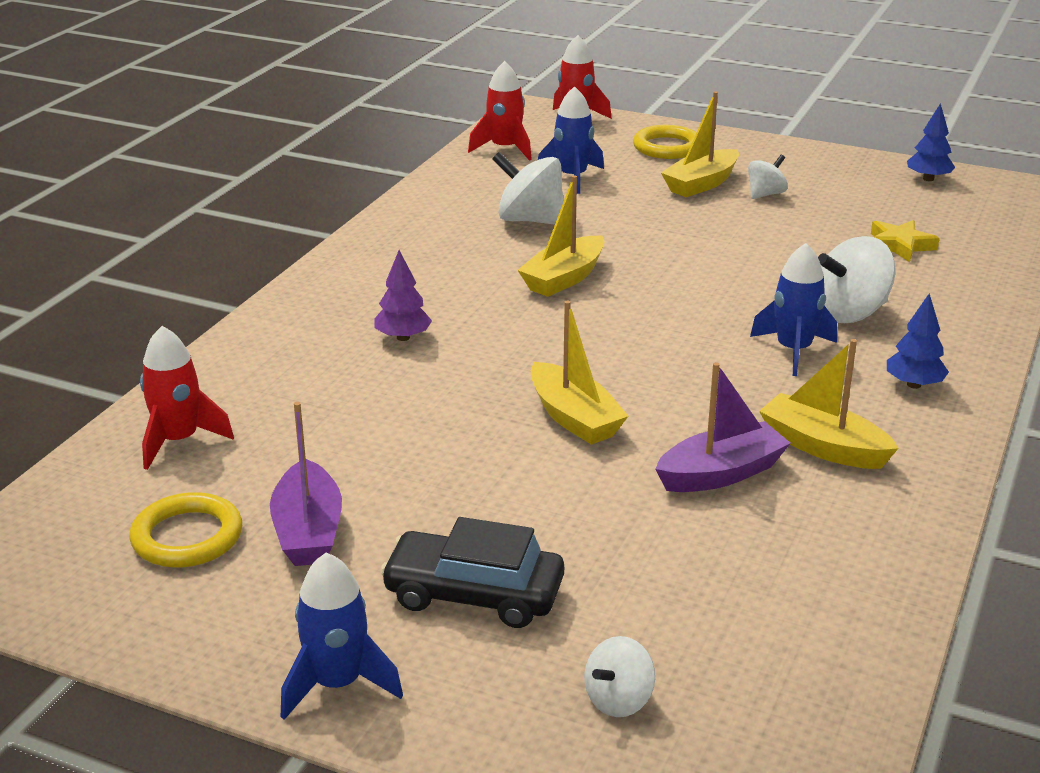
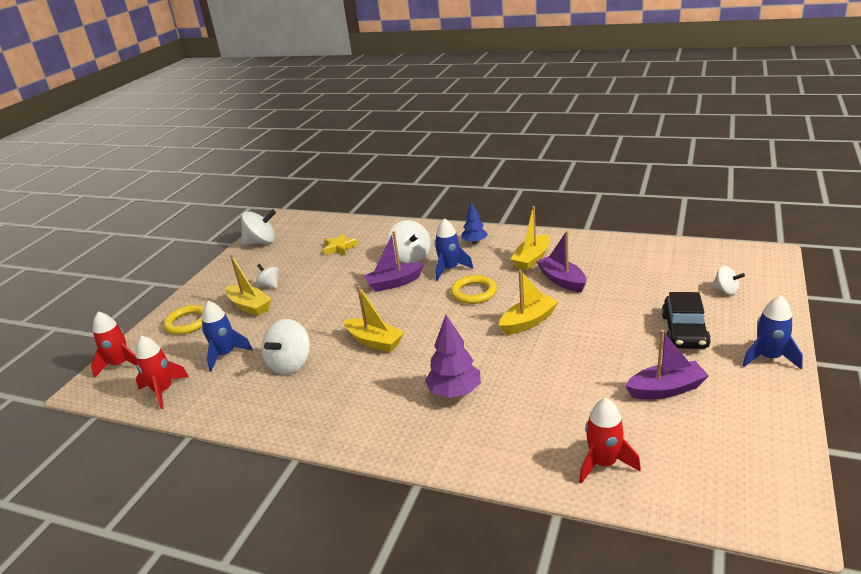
camera: 90 degrees left, 0 degrees up
(187, 537) = (696, 433): yellow ring -> yellow ring (473, 292)
(403, 337) = (455, 392): purple tree -> purple tree, size x1.53
(750, 295) = (394, 283): none -> purple boat
(928, 179) = (261, 242): blue tree -> white spinning top

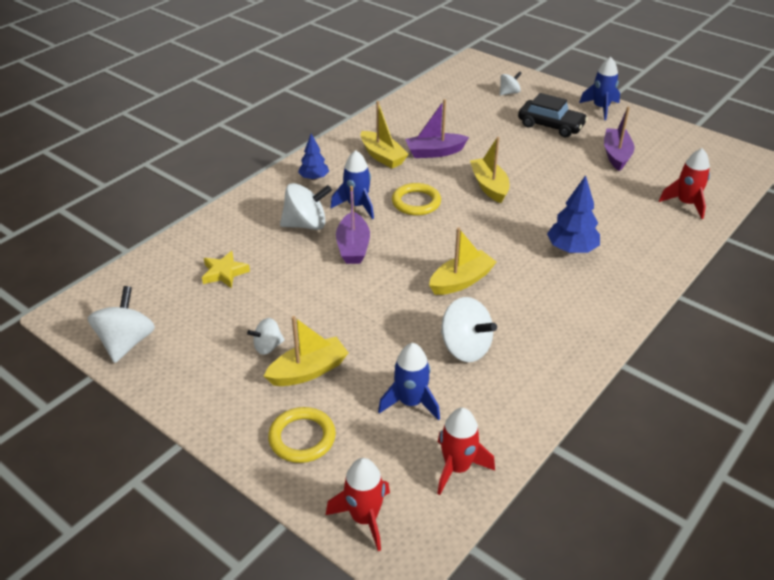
camera: 75 degrees left, 10 degrees up
(455, 392) = (571, 249): purple tree -> blue tree

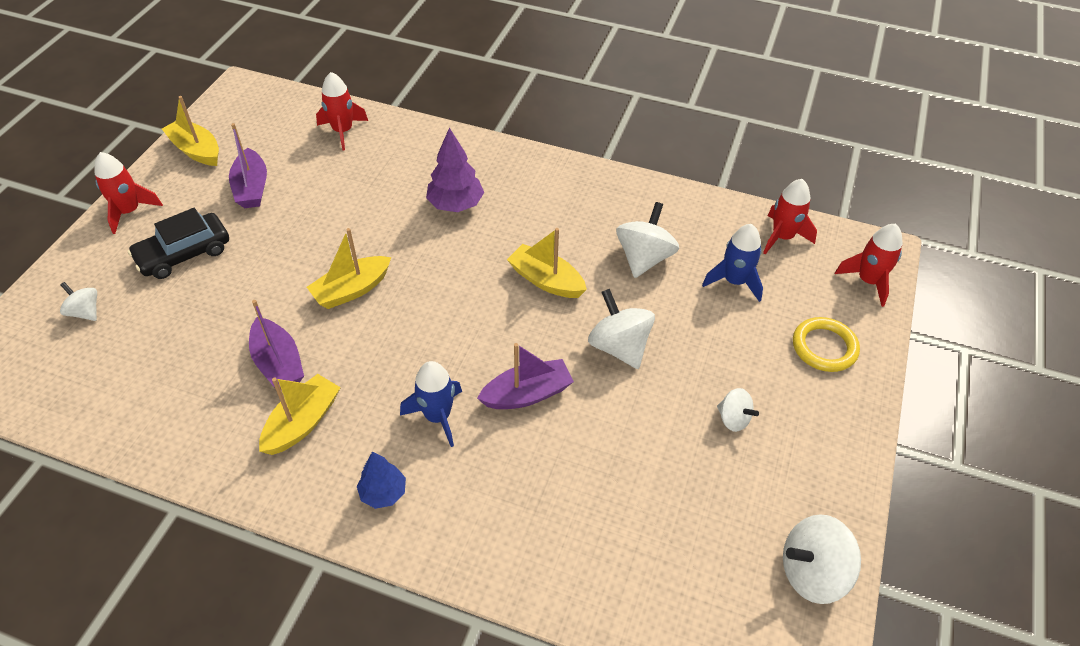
camera: 110 degrees left, 10 degrees up
(224, 273) = (638, 519): yellow star -> none
(306, 224) = (500, 462): white spinning top -> white spinning top (619, 347)
(308, 371) = (744, 370): yellow boat -> yellow boat (196, 150)
(416, 202) = (409, 354): yellow ring -> none
(551, 125) = (184, 254): black car -> black car turned 135 degrees counterclockwise
(571, 249) = (455, 205): blue tree -> purple tree
(601, 108) = (129, 211): blue rocket -> red rocket
(616, 155) = (252, 188): purple boat -> purple boat turned 90 degrees counterclockwise

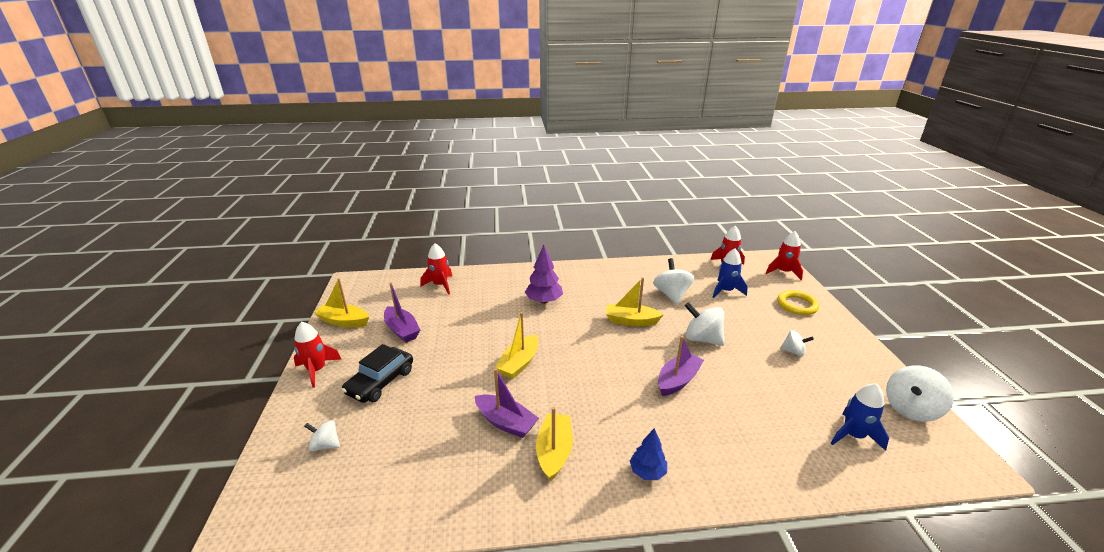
camera: 25 degrees left, 20 degrees down
(437, 416) = (638, 412): blue rocket -> blue rocket (853, 435)

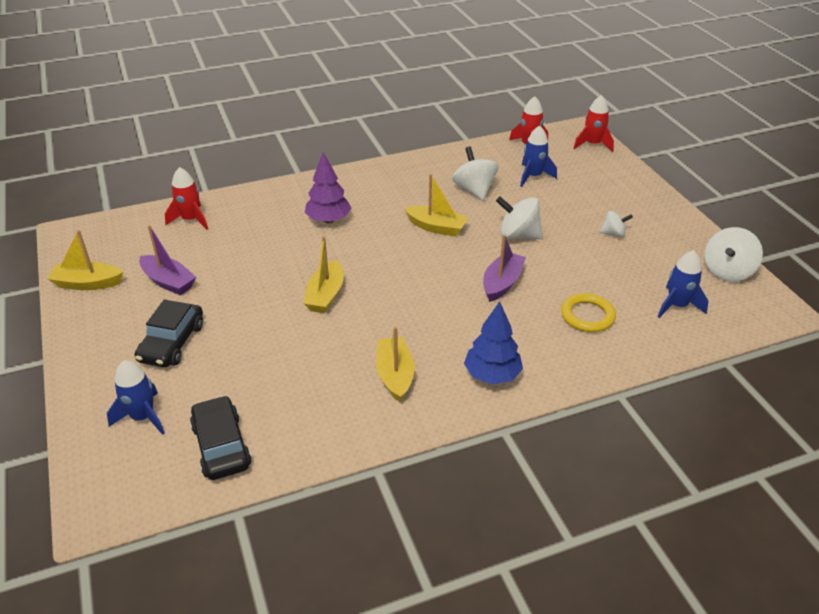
camera: 15 degrees left, 10 degrees up
(317, 370) = (86, 344): red rocket -> none
(325, 445) = (143, 417): white spinning top -> blue rocket
(375, 489) = (221, 446): none -> black car
(506, 422) = (334, 357): purple boat -> none
(631, 321) = (436, 227): yellow boat -> yellow boat turned 150 degrees counterclockwise
(647, 472) = (492, 375): blue tree -> blue tree, size x1.53
(797, 305) = (611, 181): yellow ring -> yellow ring (587, 316)

